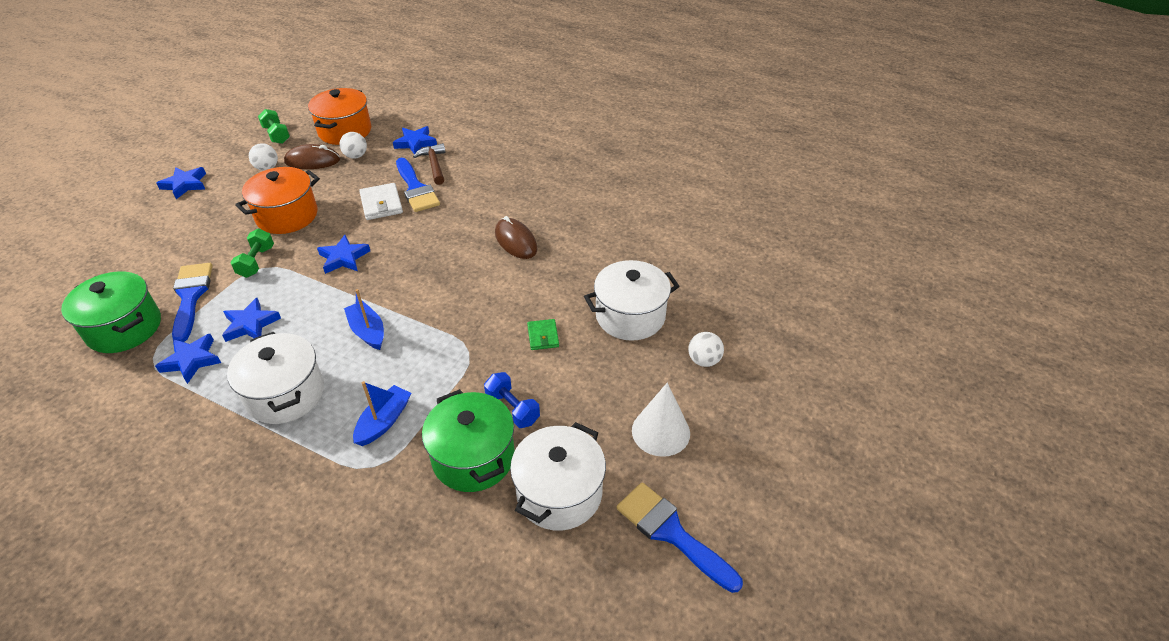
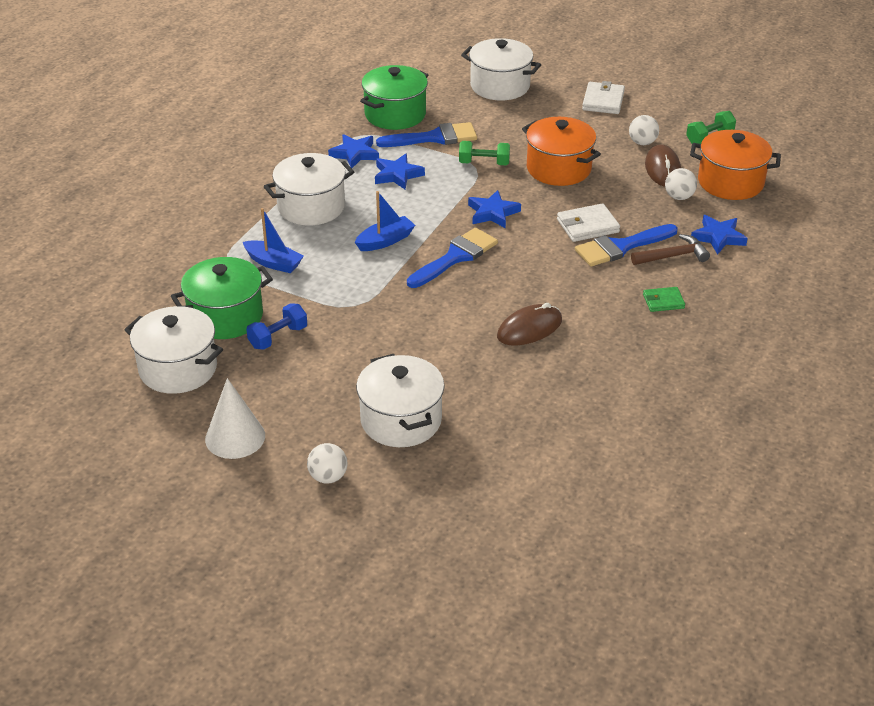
camera: 90 degrees right, 5 degrees down
(115, 248) = (500, 86): none -> white pot
(185, 185) = (603, 101): blue star -> white wallet
(543, 336) = (373, 354): green wallet -> green wallet (663, 301)
(671, 532) = (122, 438): blue brush -> blue brush (455, 257)

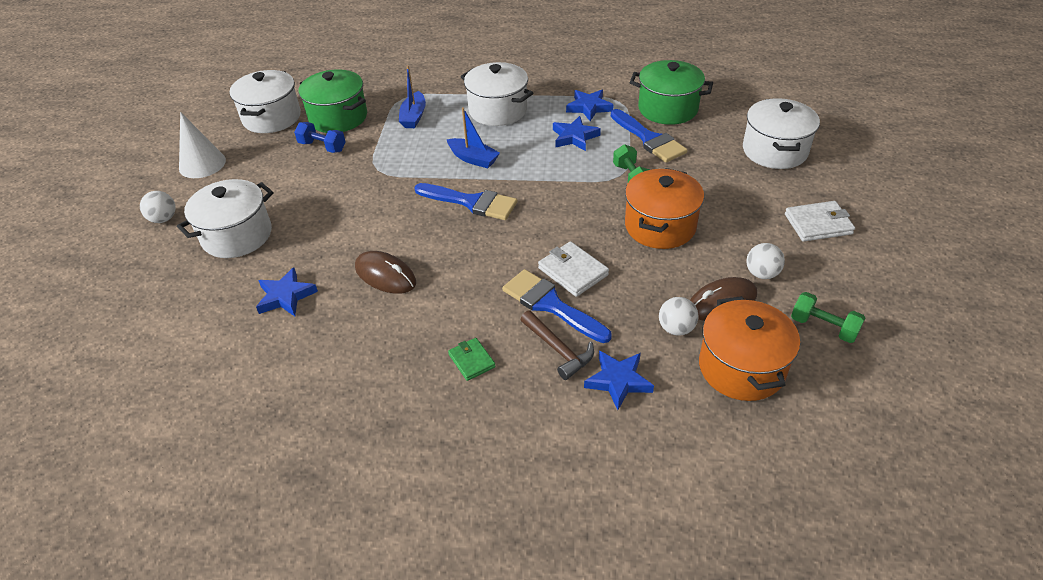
camera: 70 degrees right, 5 degrees up
(492, 213) = (553, 205): blue star -> blue star (286, 296)

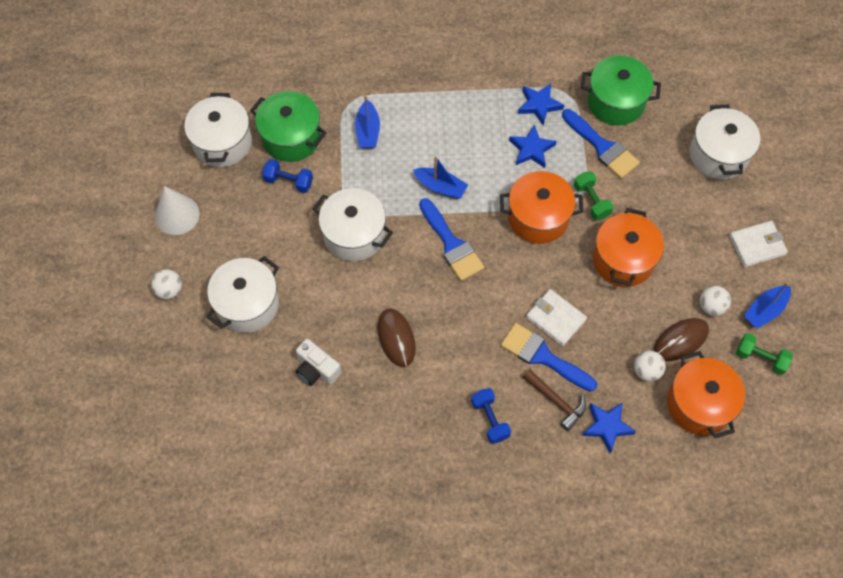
camera: 10 degrees left, 20 degrees up
(286, 296) = (316, 369): blue star -> white camera
(385, 275) = (396, 338): brown mouse -> brown mouse turned 45 degrees clockwise
(471, 361) = (490, 419): green wallet -> blue dumbbell
(472, 202) = (452, 244): blue brush -> blue brush turned 45 degrees clockwise
(498, 110) = (450, 115): white pot -> white pot (354, 234)
(570, 187) = (538, 217): none -> orange pot
(828, 282) = (765, 310): none -> blue boat

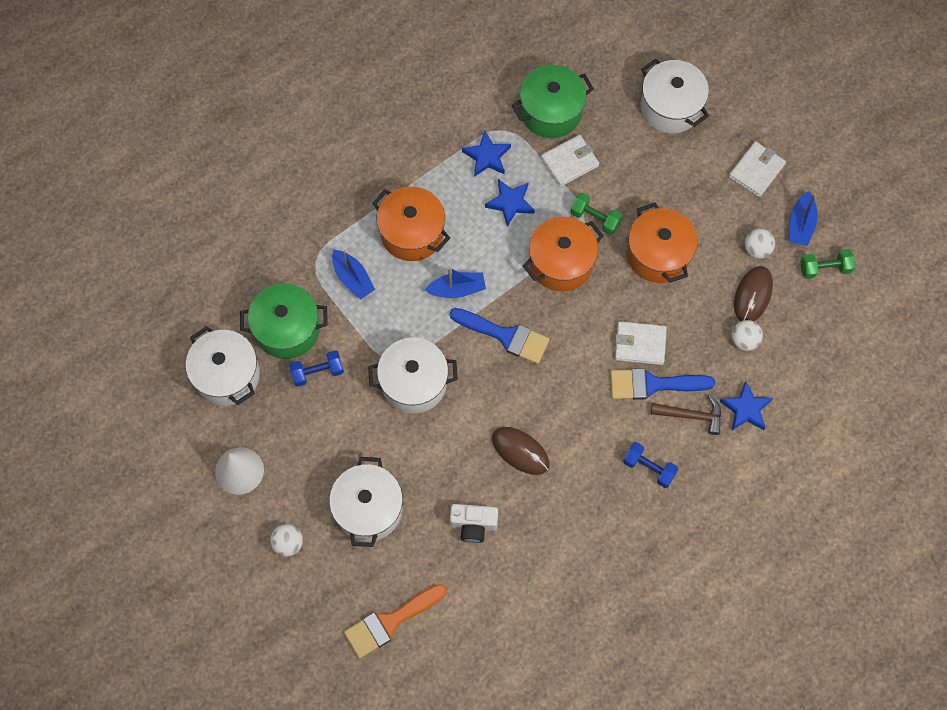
camera: 35 degrees left, 5 degrees up
(196, 399) = (390, 622): none -> orange brush
(602, 147) = (569, 162): blue brush -> white wallet
(699, 404) = (804, 340): orange pot -> orange pot (412, 233)

